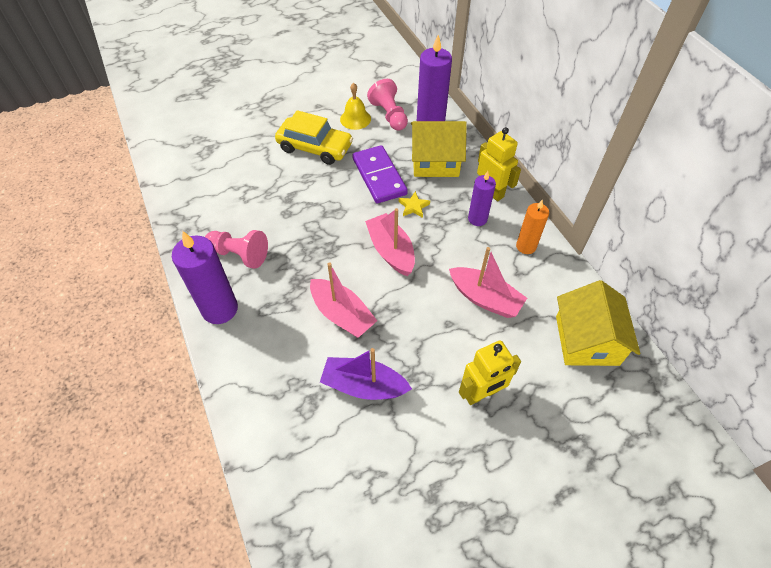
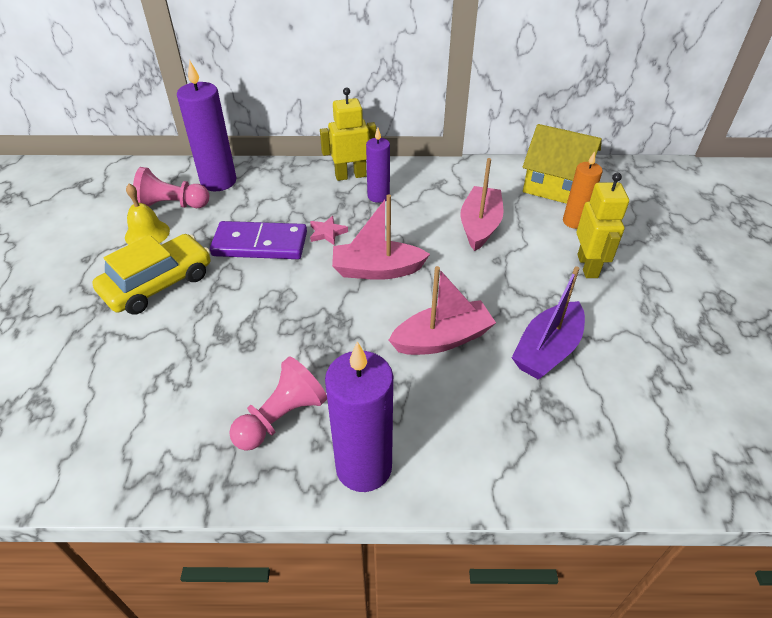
camera: 65 degrees left, 10 degrees down
(413, 206) = (327, 233): yellow star -> pink star
(435, 161) = (276, 196): yellow house -> none
(485, 298) = (480, 226): pink boat -> pink boat turned 45 degrees counterclockwise
(526, 246) = (433, 180): orange candle -> orange candle (574, 222)

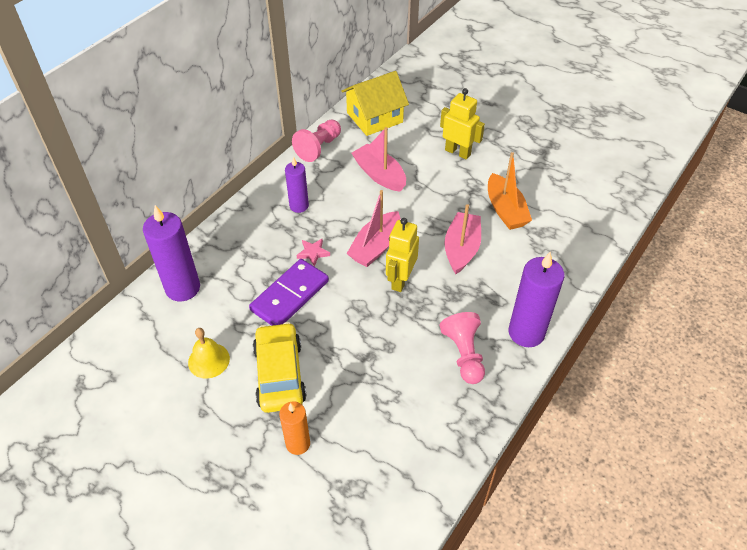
camera: 55 degrees left, 5 degrees up
(172, 205) = (186, 330): pink pawn -> pink pawn (319, 148)
(350, 175) = (258, 208): yellow robot -> yellow robot (400, 280)
(547, 350) = (505, 210): purple boat -> orange boat
(574, 222) = (416, 132): orange candle -> orange candle (298, 443)

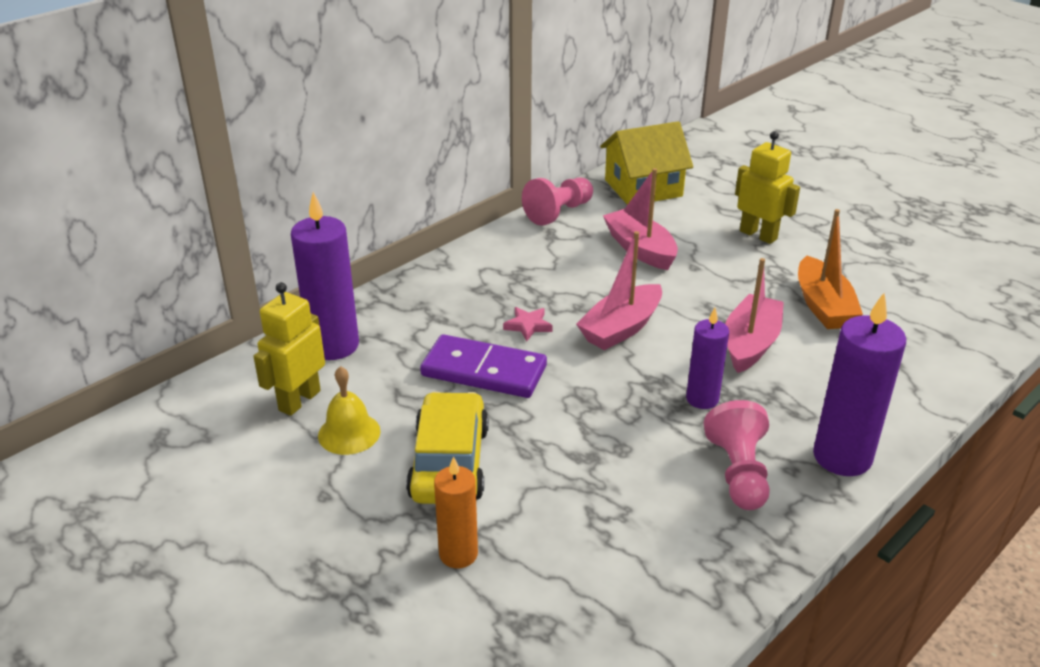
camera: 10 degrees right, 15 degrees down
(289, 295) = (484, 371): purple domino -> purple domino turned 60 degrees clockwise
(299, 206) = (518, 272): purple candle -> purple candle (702, 399)
(400, 280) = (652, 370): yellow robot -> yellow robot (299, 400)

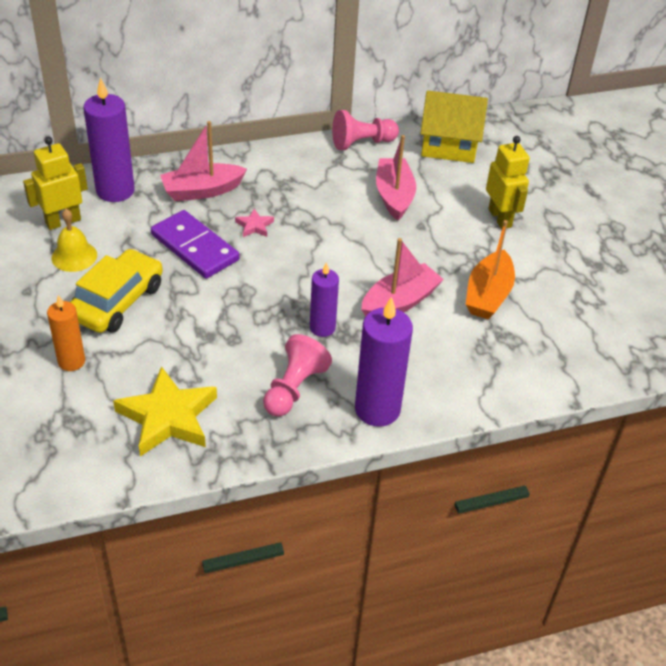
camera: 25 degrees right, 10 degrees up
(621, 328) = (317, 253): pink boat -> pink boat (202, 191)
(635, 566) = (168, 417): none -> yellow star

